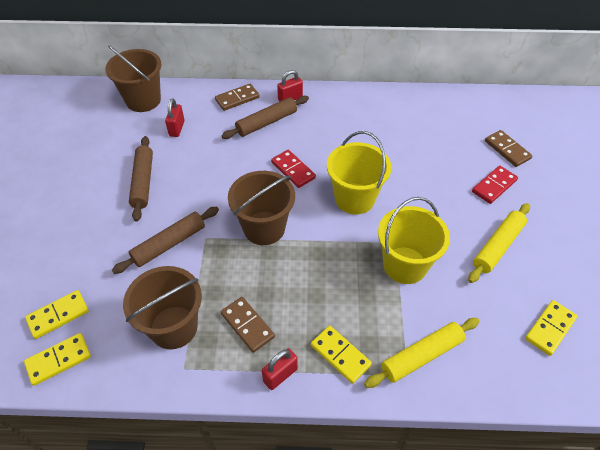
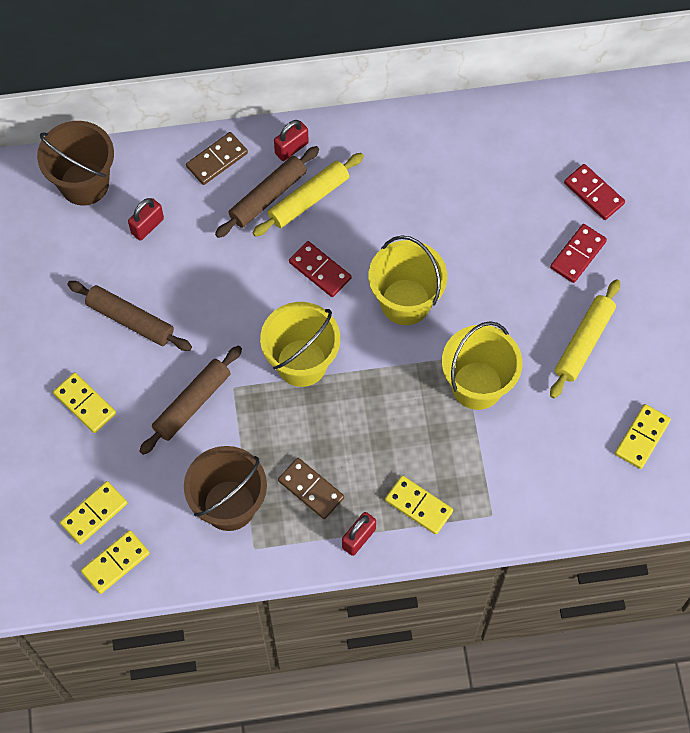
camera: 10 degrees left, 15 degrees up
(86, 232) = (85, 403): none -> yellow domino
(143, 182) = (130, 320): brown rolling pin -> brown rolling pin turned 45 degrees counterclockwise
(177, 128) = (147, 226): red padlock -> red padlock turned 45 degrees clockwise
(264, 228) = (301, 363): brown bucket -> yellow bucket
(422, 356) = (505, 492): yellow rolling pin -> yellow rolling pin (309, 199)
(507, 150) = (594, 193): brown domino -> red domino

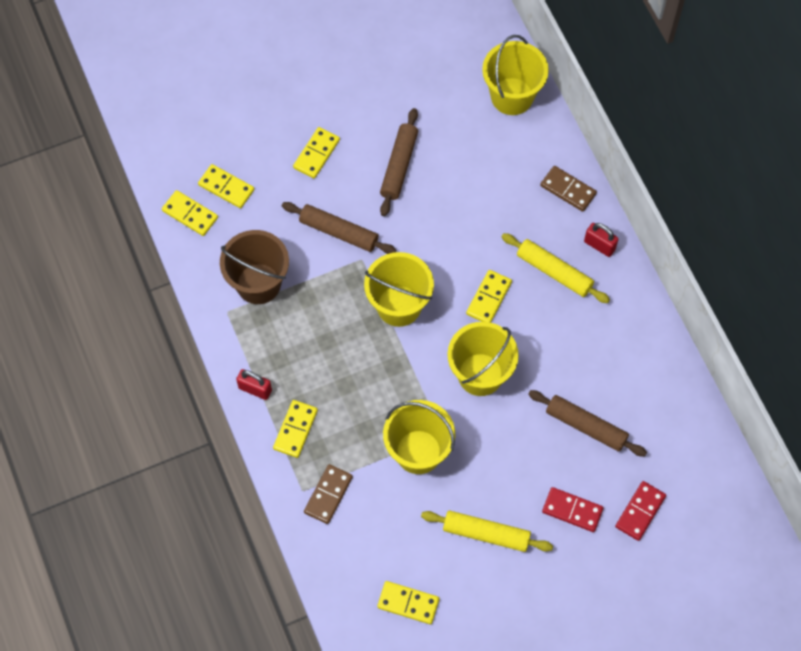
camera: 75 degrees right, 0 degrees up
(84, 183) = (512, 96): brown bucket -> yellow bucket
(147, 226) = (488, 154): red padlock -> none
(268, 196) = (546, 239): brown rolling pin -> brown rolling pin (586, 426)
(311, 489) = (288, 341): brown domino -> brown domino (328, 495)
(320, 270) = (489, 298): red domino -> yellow domino

